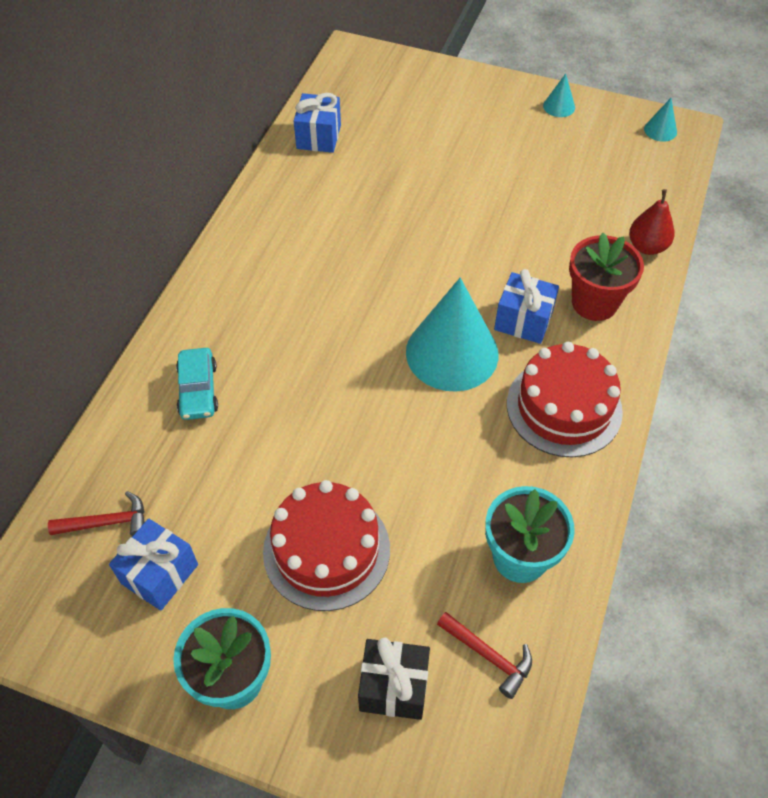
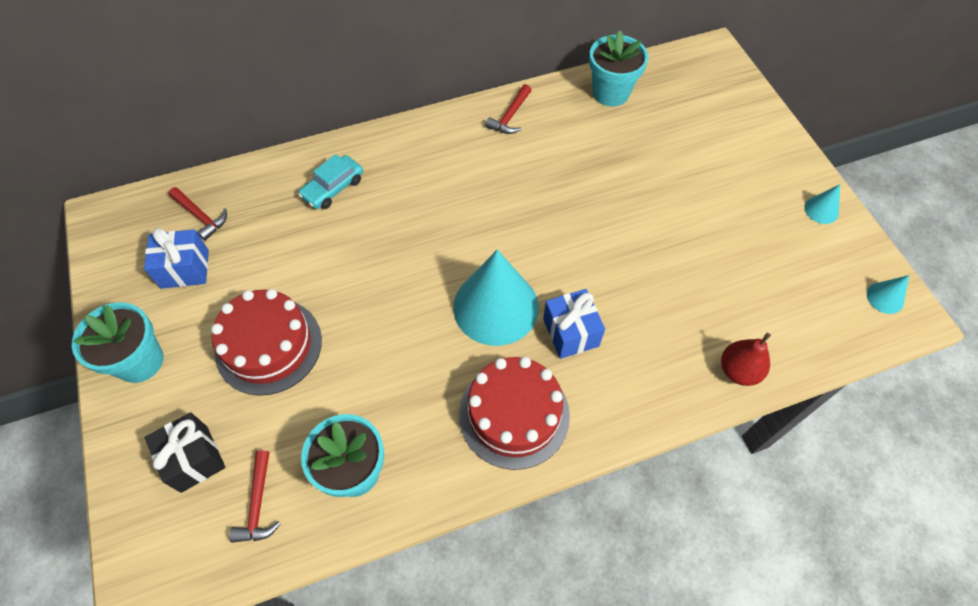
camera: 50 degrees right, 5 degrees up
(266, 213) = (510, 116): none -> red hammer
(319, 137) = (610, 93): blue gift -> turquoise flower pot
(594, 303) = (638, 370): red flower pot -> none

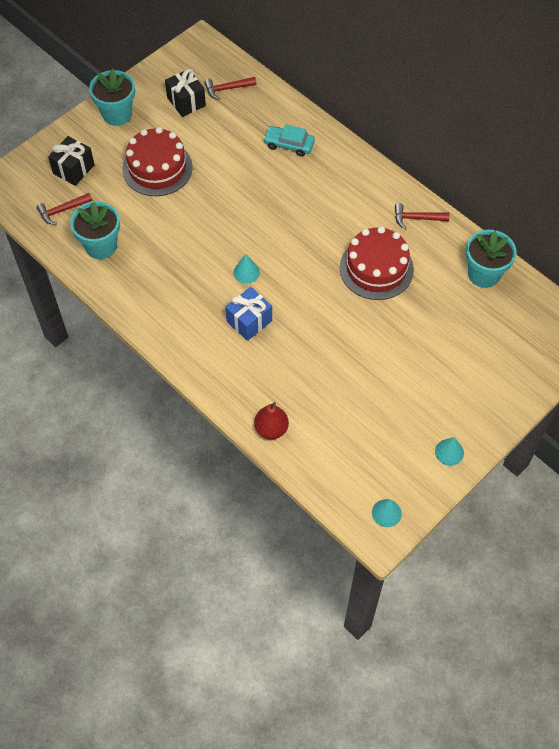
camera: 65 degrees right, 0 degrees up
(185, 269) = (186, 102): blue gift -> black gift
(200, 216) = (227, 89): red hammer -> red hammer turned 60 degrees clockwise
(496, 307) = (246, 272): turquoise cone -> turquoise cone, size x0.42
(514, 414) = (175, 311): red cake -> red cake (376, 268)

